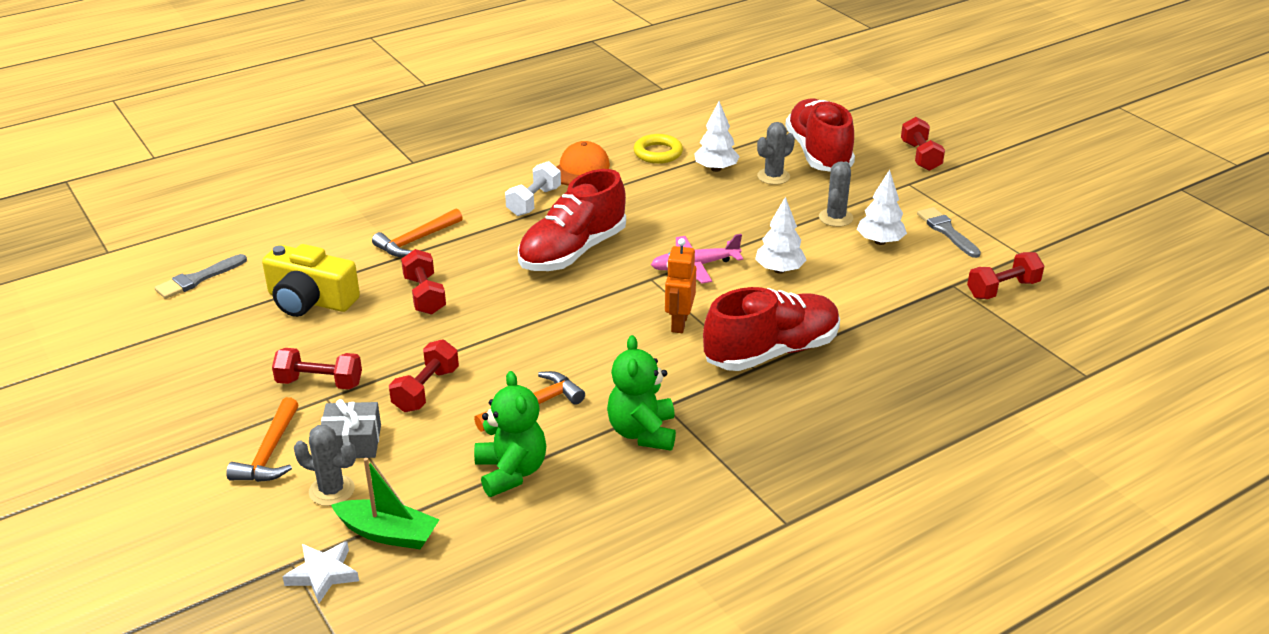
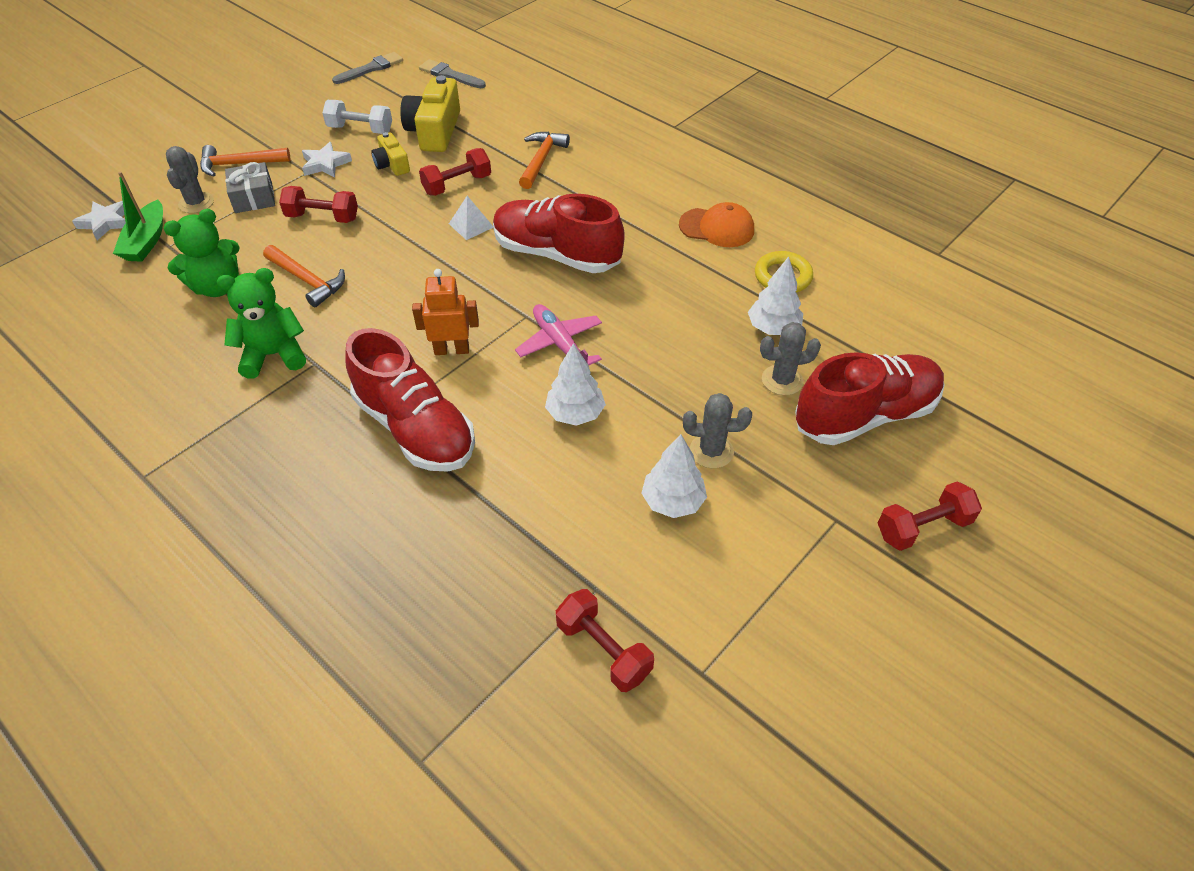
camera: 75 degrees right, 15 degrees up
(320, 383) = (325, 164): red dumbbell -> white star
(356, 335) = (392, 164): none -> yellow camera
(416, 240) = (541, 160): orange hammer -> orange hammer turned 75 degrees clockwise
(500, 294) = (471, 225): none -> white pyramid
(534, 201) = (638, 211): white dumbbell -> white dumbbell (360, 129)
(773, 176) = (782, 380): grey cactus -> grey cactus turned 45 degrees counterclockwise
(947, 231) = (728, 574): grey brush -> grey brush (371, 68)

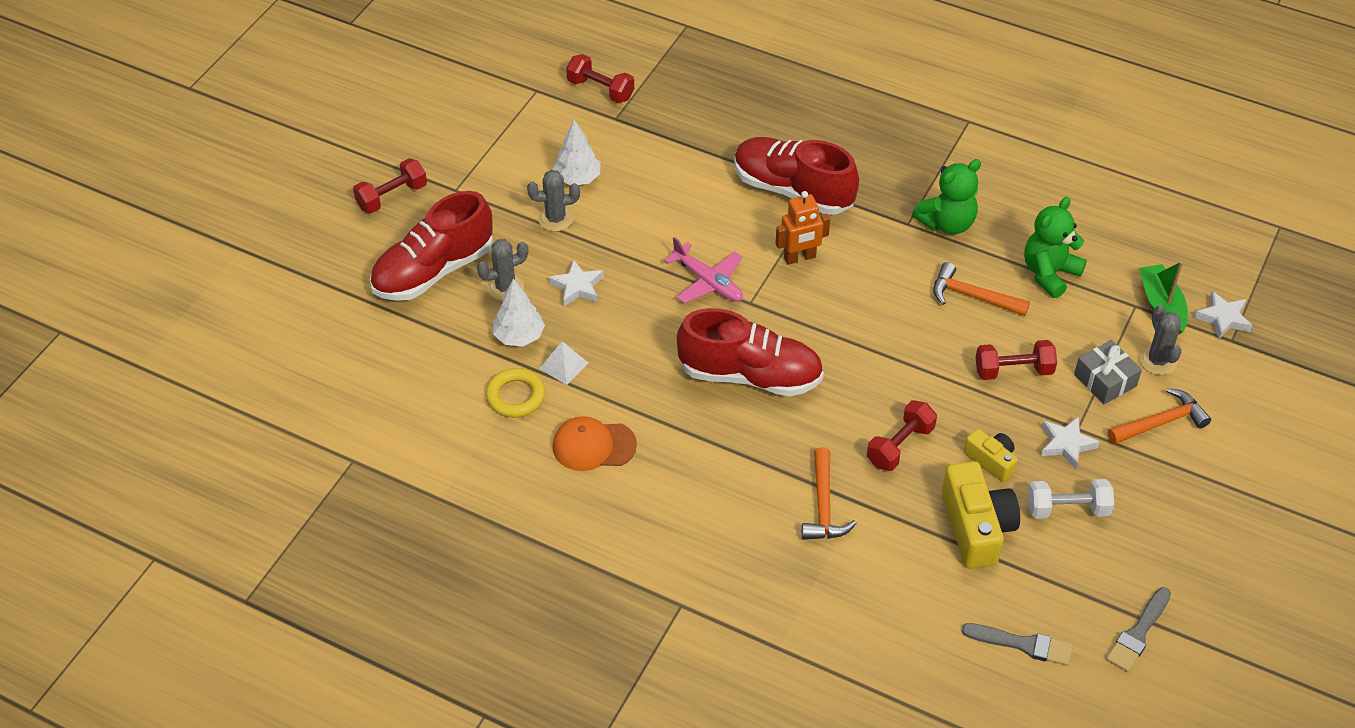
camera: 165 degrees right, 0 degrees up
(471, 225) = (854, 393): white pyramid -> white pyramid (563, 365)
(575, 413) = (672, 226): white tree -> none
(702, 366) = (577, 287): none -> white star

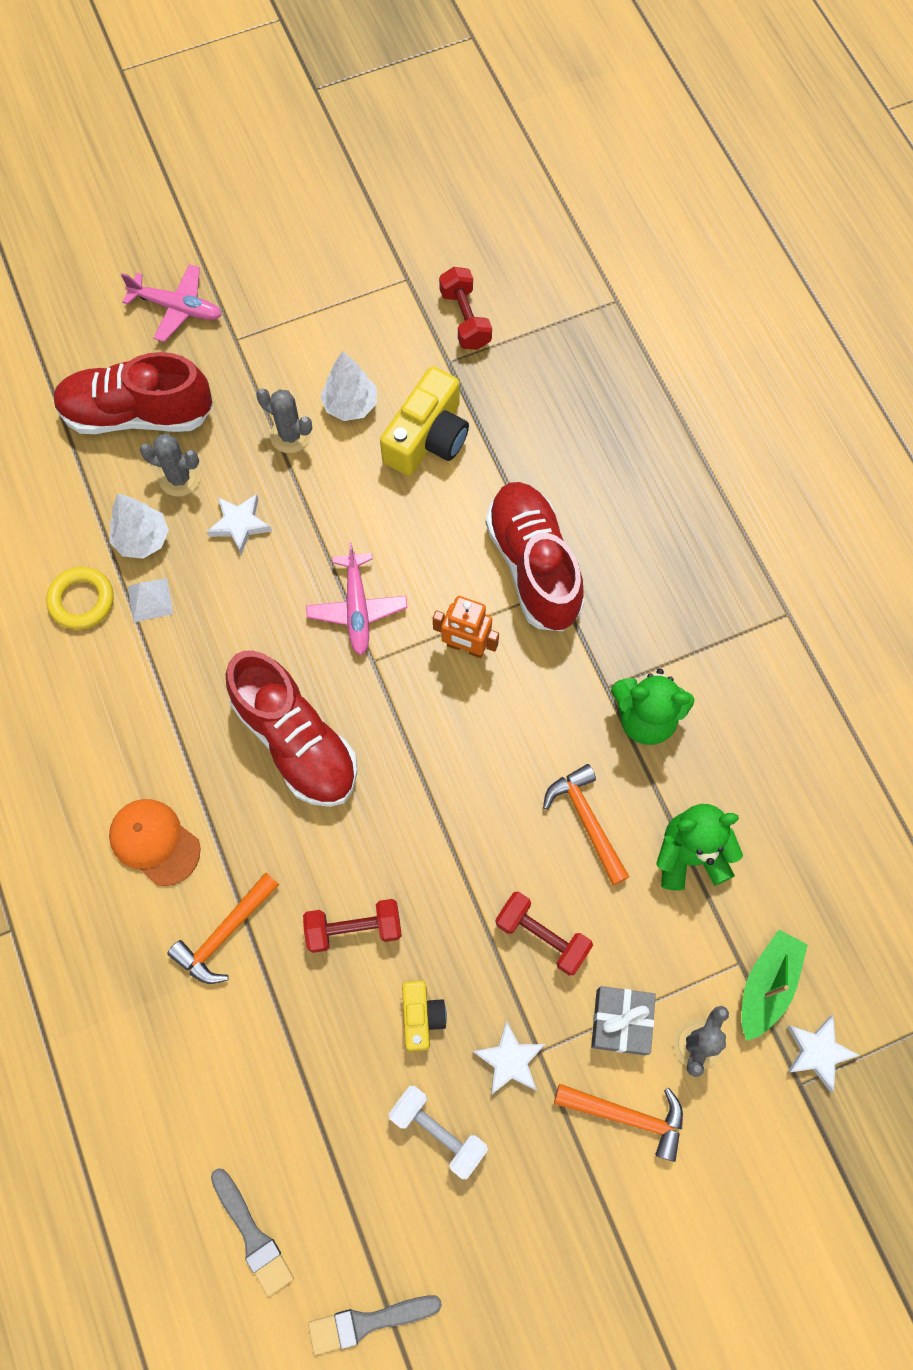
camera: 40 degrees right, 20 degrees up
(392, 197) = (176, 308): red dumbbell -> pink plane
(593, 446) = (95, 705): orange cap -> orange cap (154, 842)
(976, 527) = (336, 1075): yellow camera -> yellow camera (427, 437)

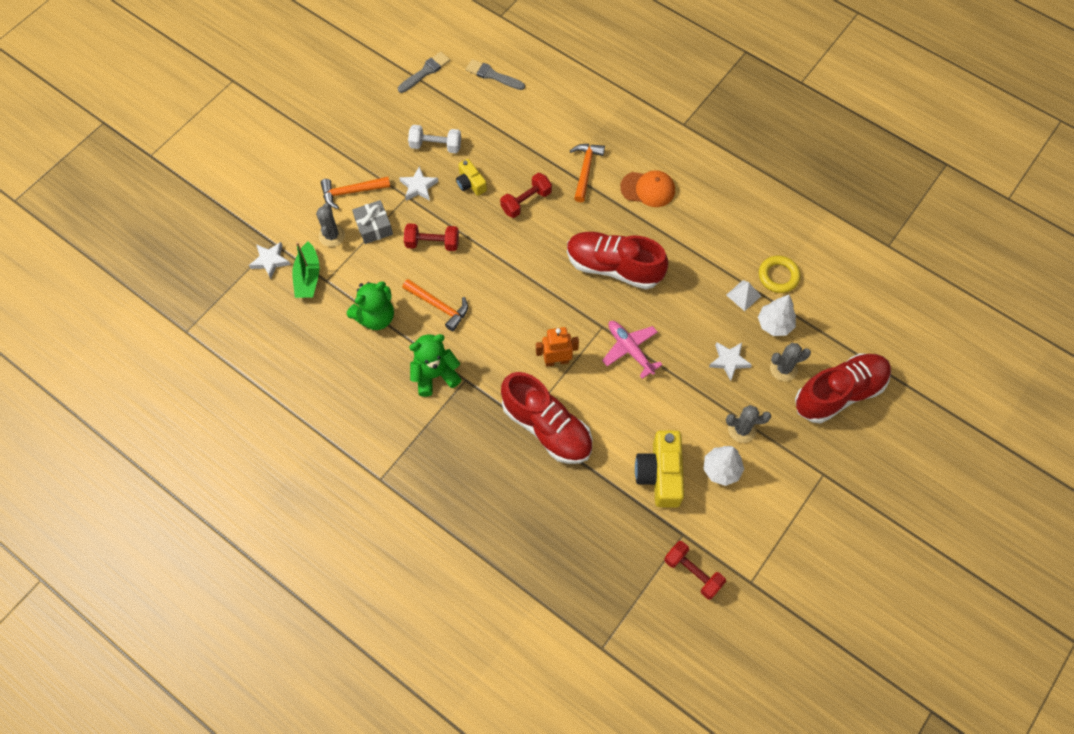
camera: 150 degrees right, 5 degrees down
(176, 308) = (876, 475): pink plane -> none

